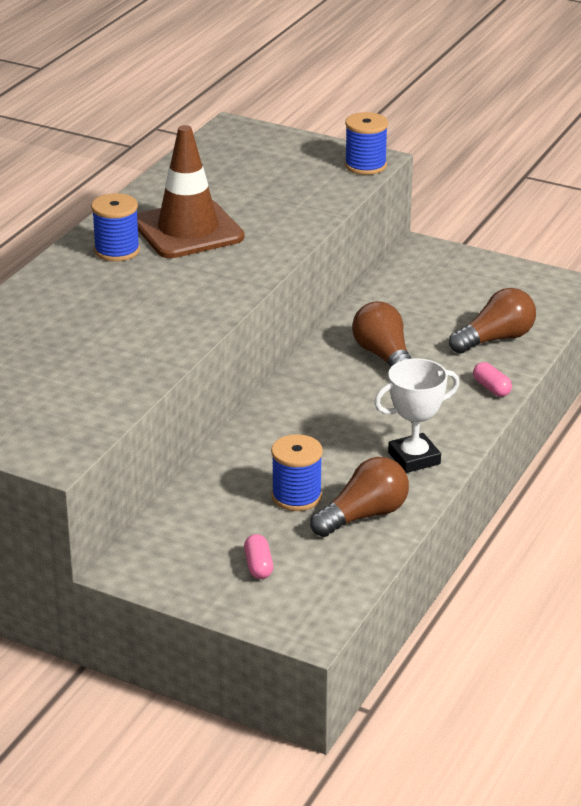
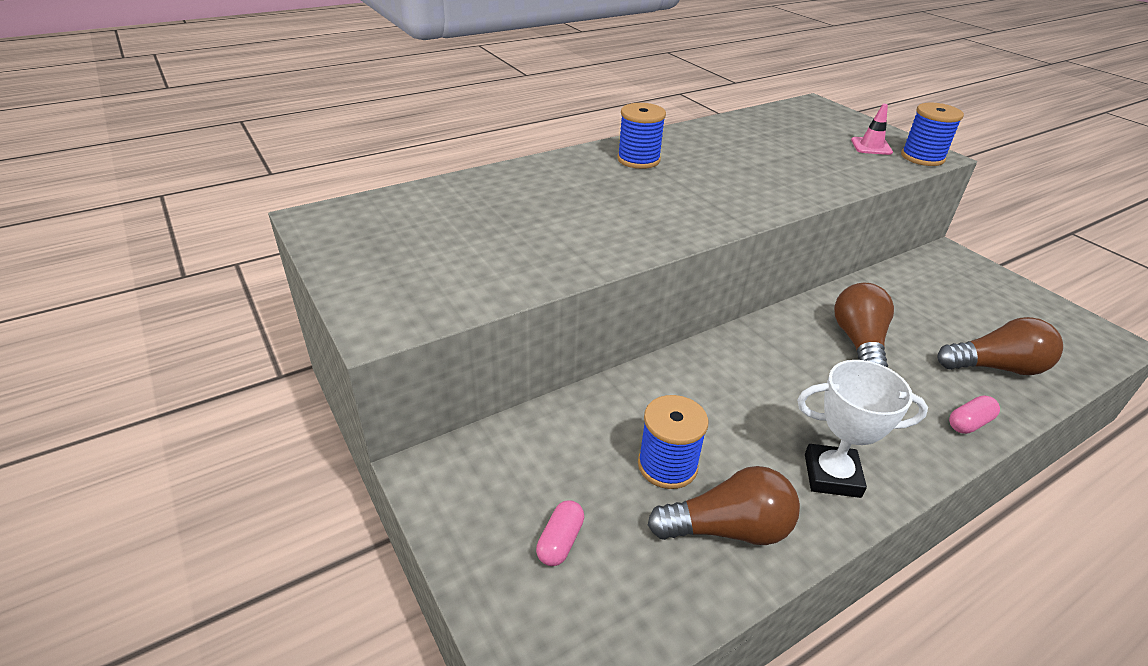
camera: 30 degrees right, 5 degrees up
(188, 230) = (714, 162): brown traffic cone -> none
(315, 167) = (871, 146): none -> pink traffic cone
(491, 388) = (969, 423): pink capsule -> pink capsule turned 60 degrees clockwise

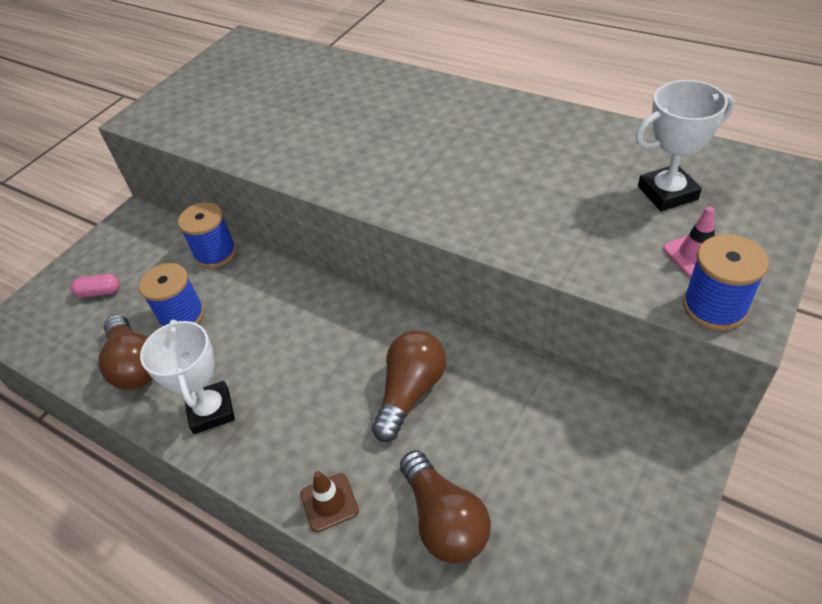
camera: 70 degrees right, 10 degrees up
(638, 160) = (465, 117): blue spool -> blue spool (215, 253)
(803, 133) = (667, 193): none -> white trophy
(859, 342) = (410, 392): brown light bulb -> brown light bulb turned 45 degrees counterclockwise
(969, 423) = (329, 502): pink capsule -> brown traffic cone

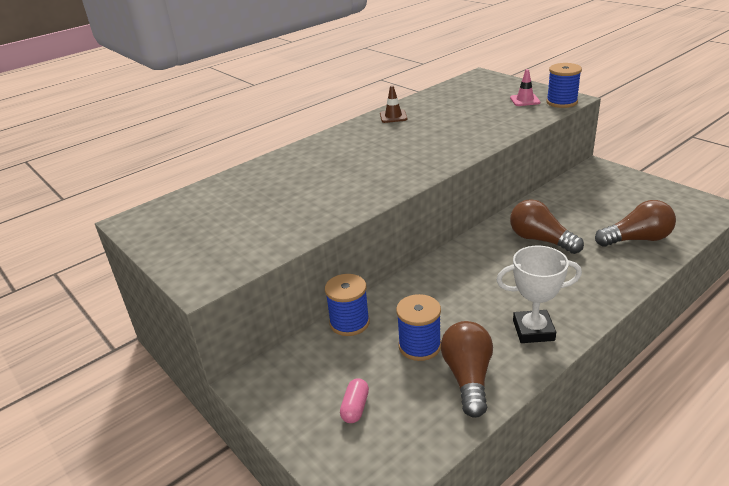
camera: 75 degrees left, 15 degrees down
(135, 365) = (468, 377): brown light bulb -> brown light bulb turned 75 degrees counterclockwise
(329, 502) = (622, 279): brown traffic cone -> brown traffic cone (393, 116)
(667, 193) = (475, 99): white trophy -> none

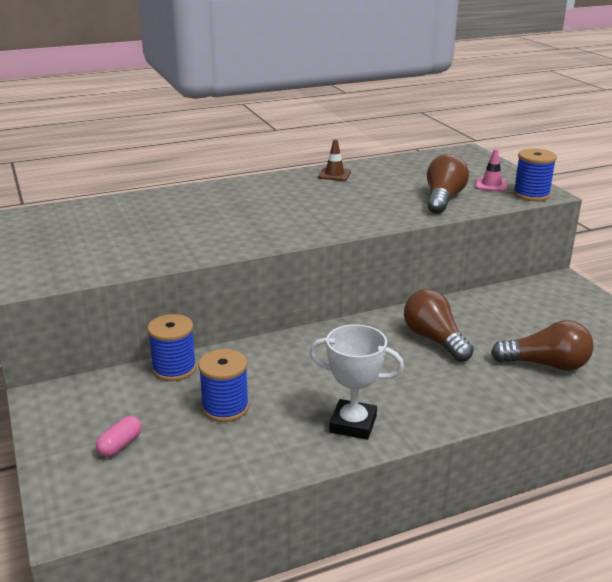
camera: 15 degrees right, 5 degrees down
(468, 377) = (250, 449): brown light bulb -> brown light bulb (443, 199)

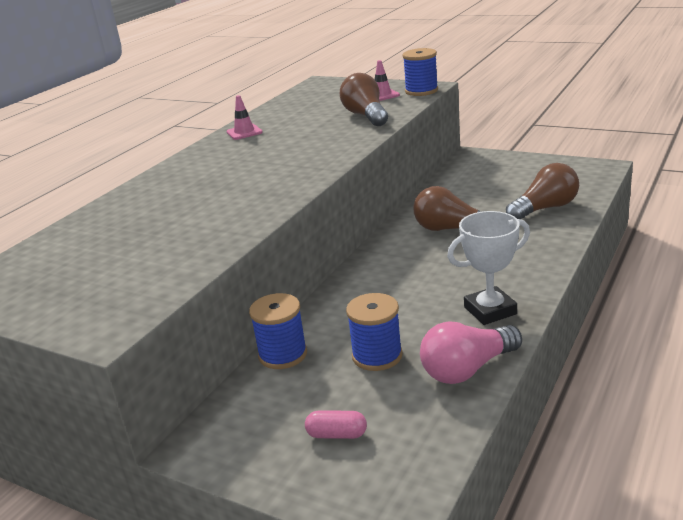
camera: 35 degrees left, 0 degrees up
(120, 445) = (337, 434): pink capsule -> pink capsule turned 75 degrees counterclockwise
(264, 457) = (467, 369): none -> pink light bulb
(334, 174) = (244, 132): brown traffic cone -> pink traffic cone

